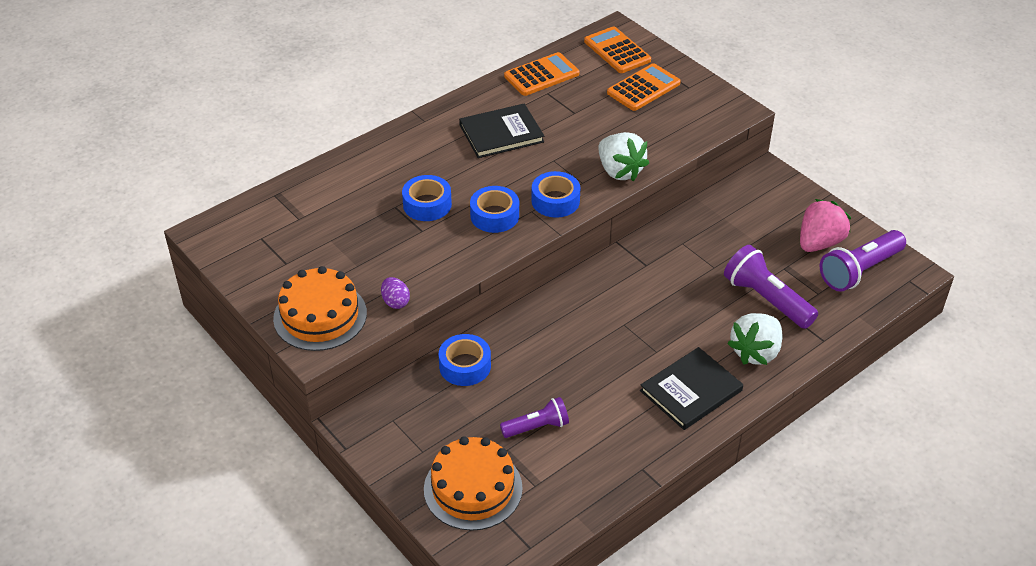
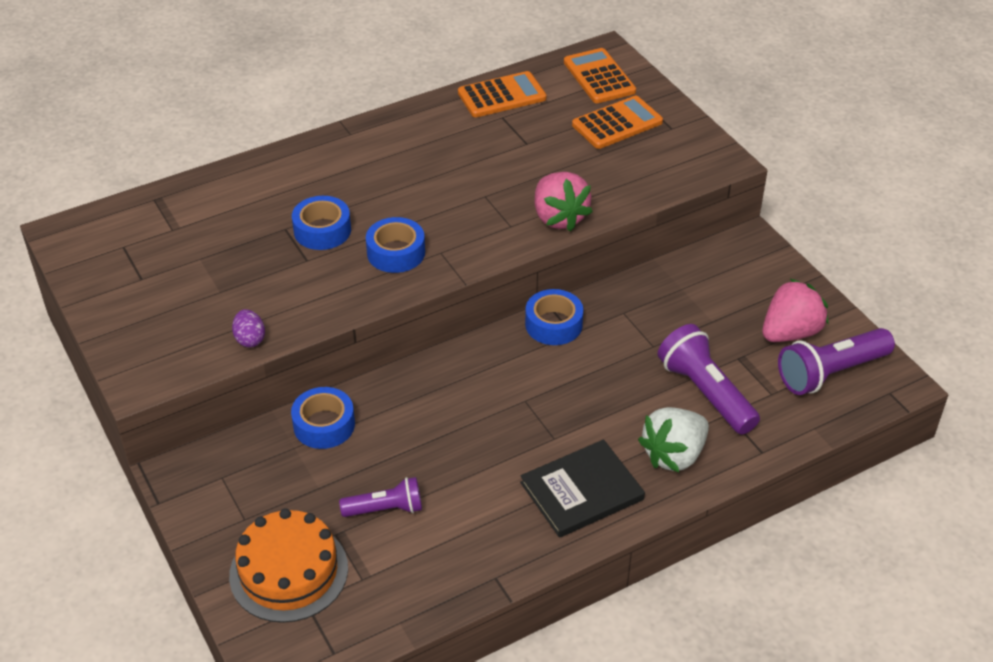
camera: 10 degrees right, 0 degrees up
(320, 316) = (159, 344): orange cake -> none
(501, 133) = (434, 158): black book -> none
(555, 201) = (472, 244): blue tape -> blue tape (553, 324)
(619, 171) = (559, 218): white strawberry -> pink strawberry

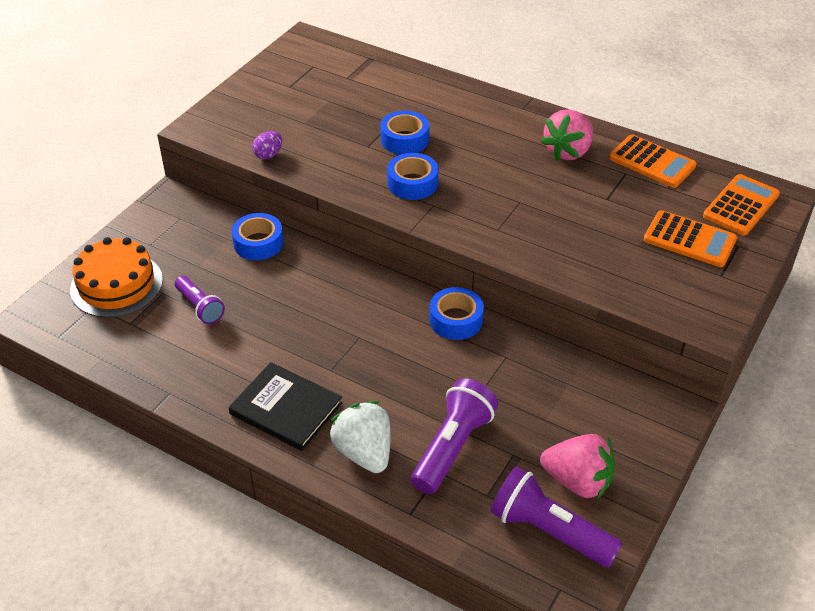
camera: 60 degrees right, 0 degrees up
(559, 218) = (532, 252): pink strawberry -> pink strawberry (568, 151)
(674, 455) = (364, 452): white strawberry -> white strawberry turned 45 degrees clockwise

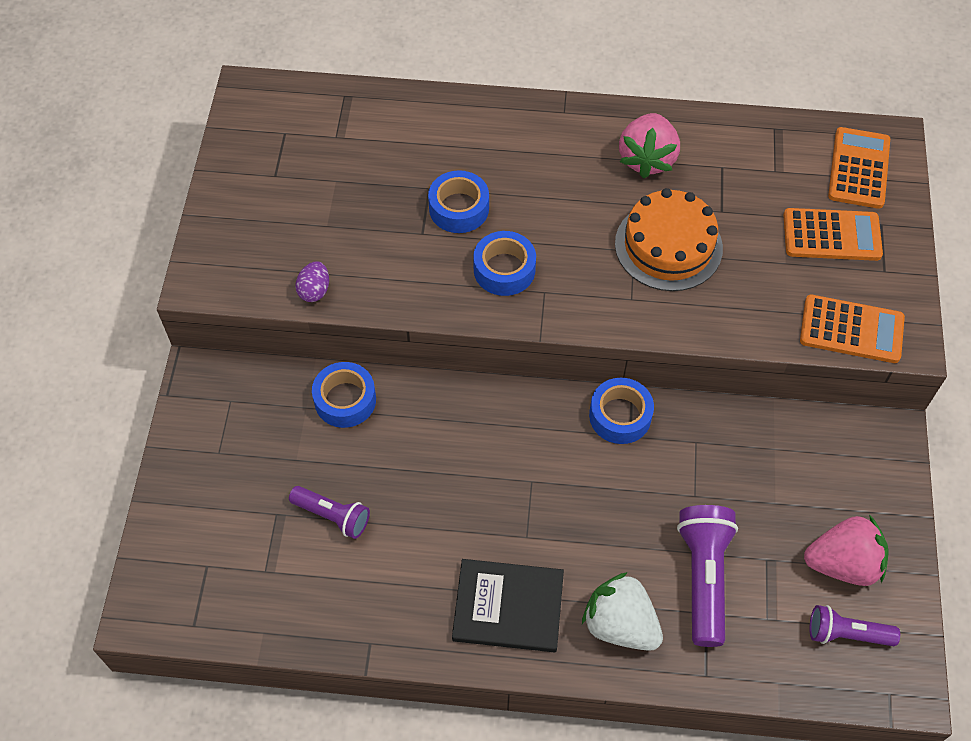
camera: 25 degrees left, 15 degrees up
(116, 285) = (215, 526): orange cake -> orange cake (668, 246)
(549, 531) = (846, 634): purple flashlight -> purple flashlight, size x0.62
(652, 162) = (741, 141): orange calculator -> orange calculator (851, 329)

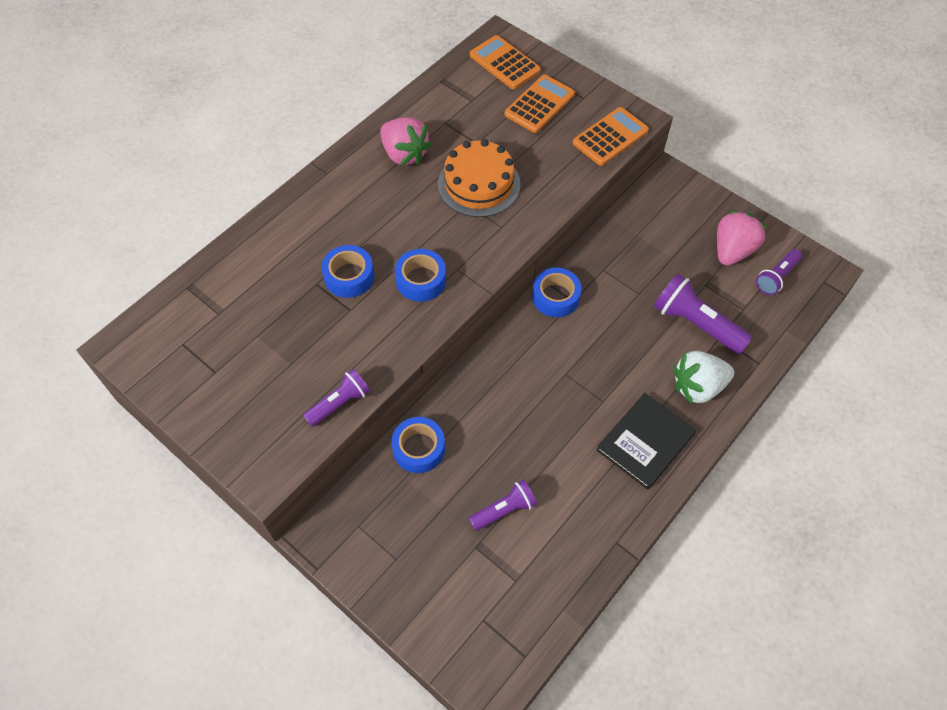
camera: 55 degrees left, 0 degrees up
(314, 290) = (339, 403): purple egg -> purple flashlight

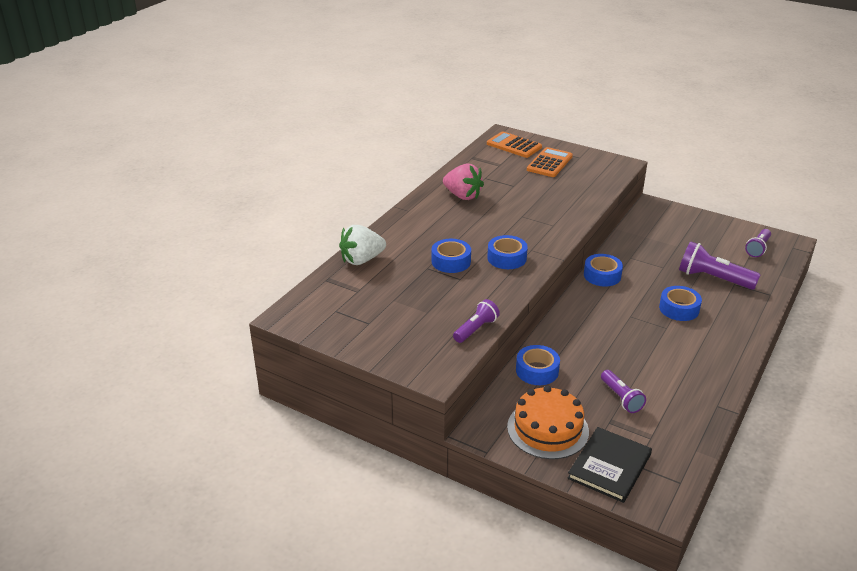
camera: 10 degrees left, 25 degrees down
(479, 184) = (525, 205): orange cake -> orange cake (547, 429)
(504, 510) = (621, 398): purple flashlight -> purple flashlight turned 105 degrees clockwise
(610, 137) = (608, 174): orange calculator -> none
(631, 371) = (679, 309): none -> blue tape
(645, 442) = (709, 346): black book -> black book (609, 466)
(698, 387) = (732, 312): white strawberry -> white strawberry (362, 260)
(732, 250) = (719, 238): pink strawberry -> none

